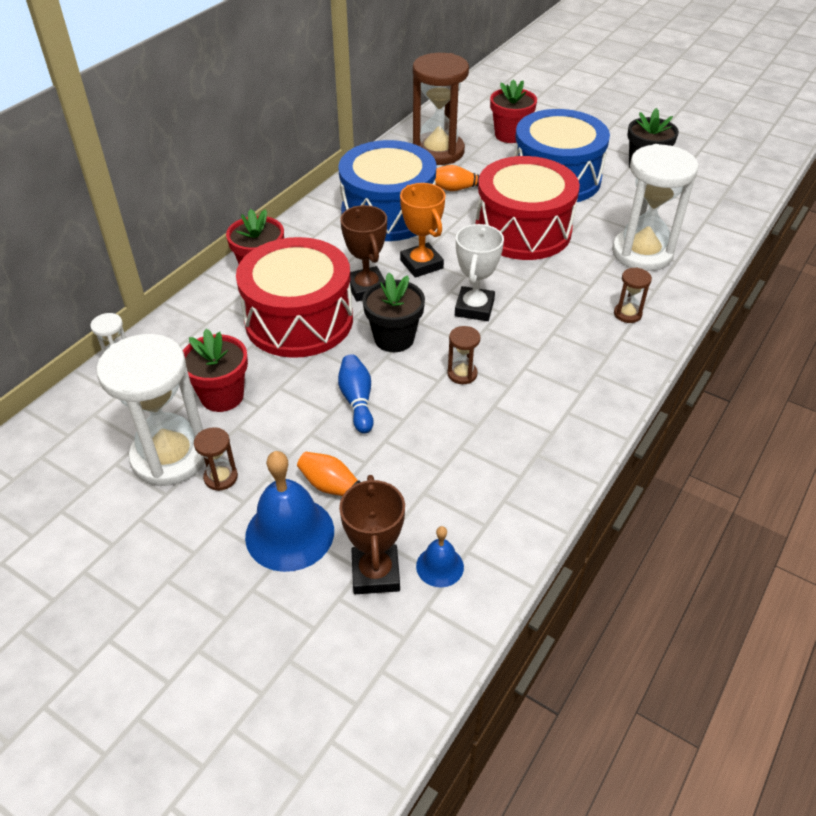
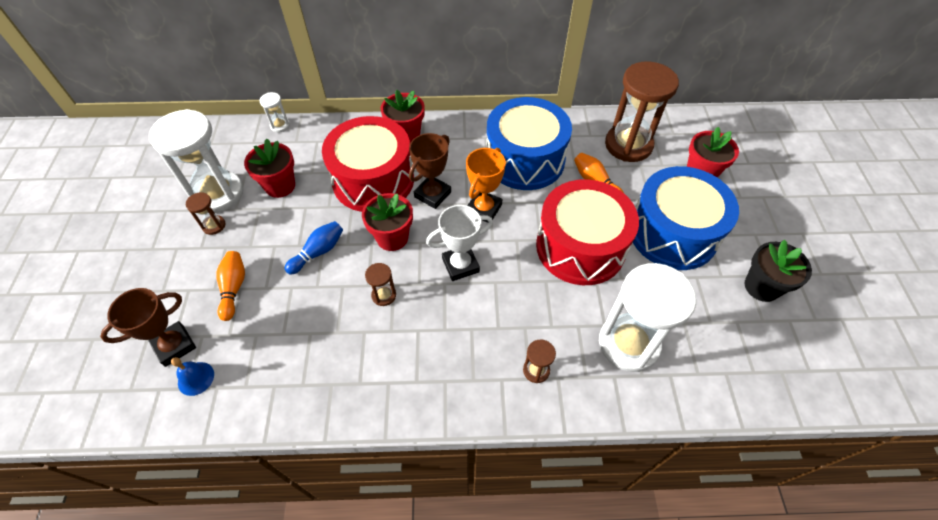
camera: 55 degrees right, 10 degrees up
(289, 533) = (186, 284): blue bell -> none
(394, 338) = (392, 238): black flower pot -> red flower pot

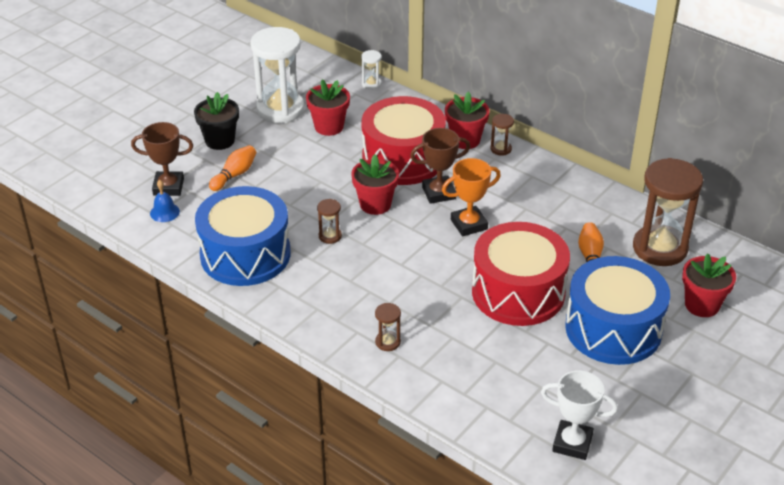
camera: 40 degrees right, 15 degrees down
(214, 226) = (258, 129): brown hourglass -> brown hourglass (501, 149)
(318, 252) = (312, 184): blue bowling pin -> none
(460, 265) = (407, 250): white trophy -> white trophy (572, 443)
(525, 160) = (547, 209): blue drum -> blue drum (245, 254)
(628, 344) = (478, 370): white hourglass -> none
(761, 287) = (644, 407): black flower pot -> black flower pot (220, 140)

